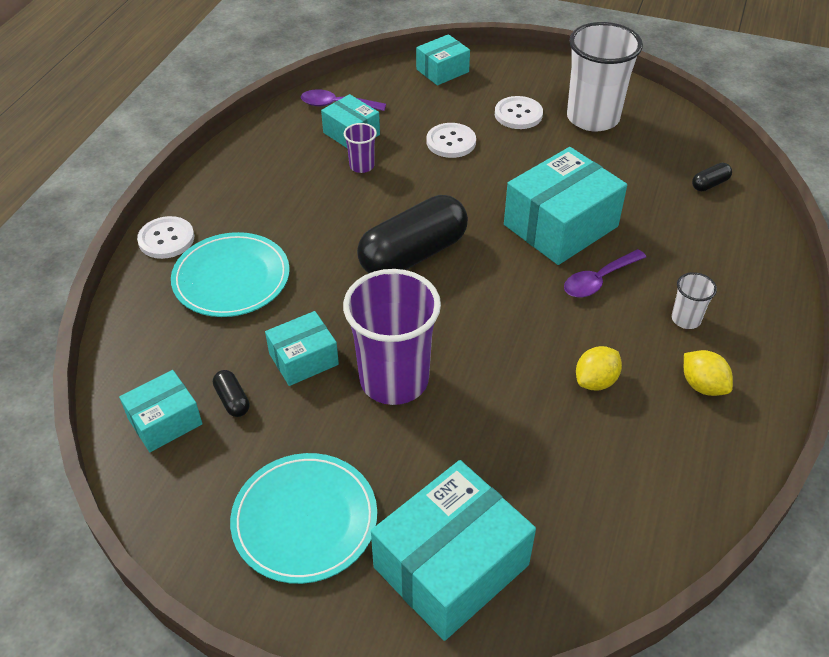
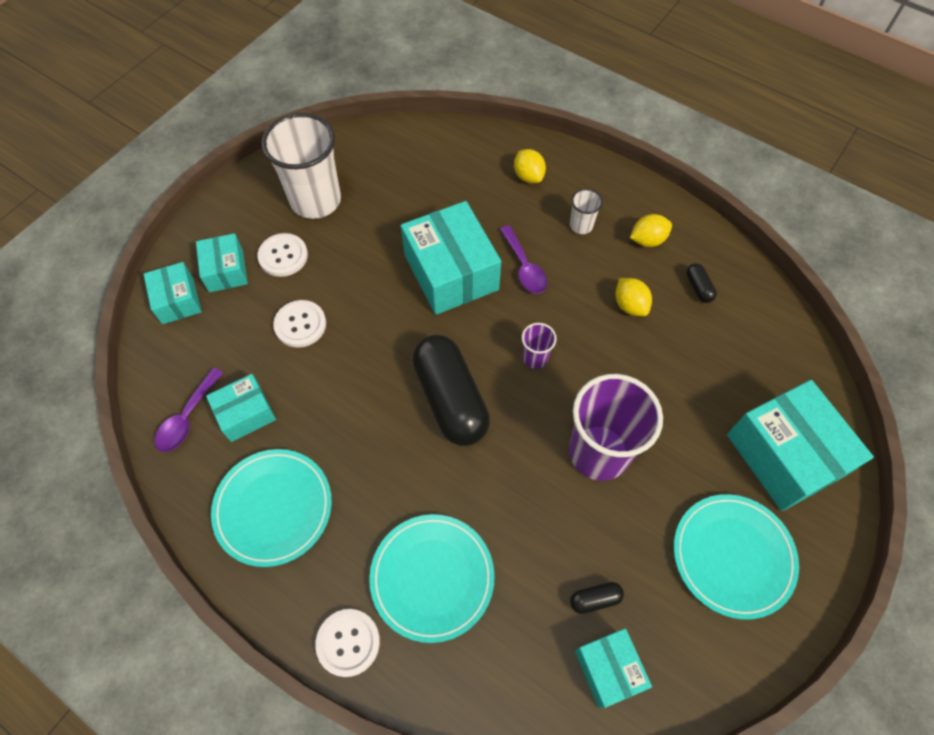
camera: 75 degrees left, 15 degrees up
(272, 170) = (273, 508): none -> turquoise plate
(303, 359) = (558, 524): turquoise box -> turquoise box (226, 270)
(362, 166) = (304, 415): purple cup -> purple cup (535, 357)
(710, 184) = (437, 153): black capsule -> black capsule (698, 287)
(728, 261) = (528, 176): none -> yellow lemon

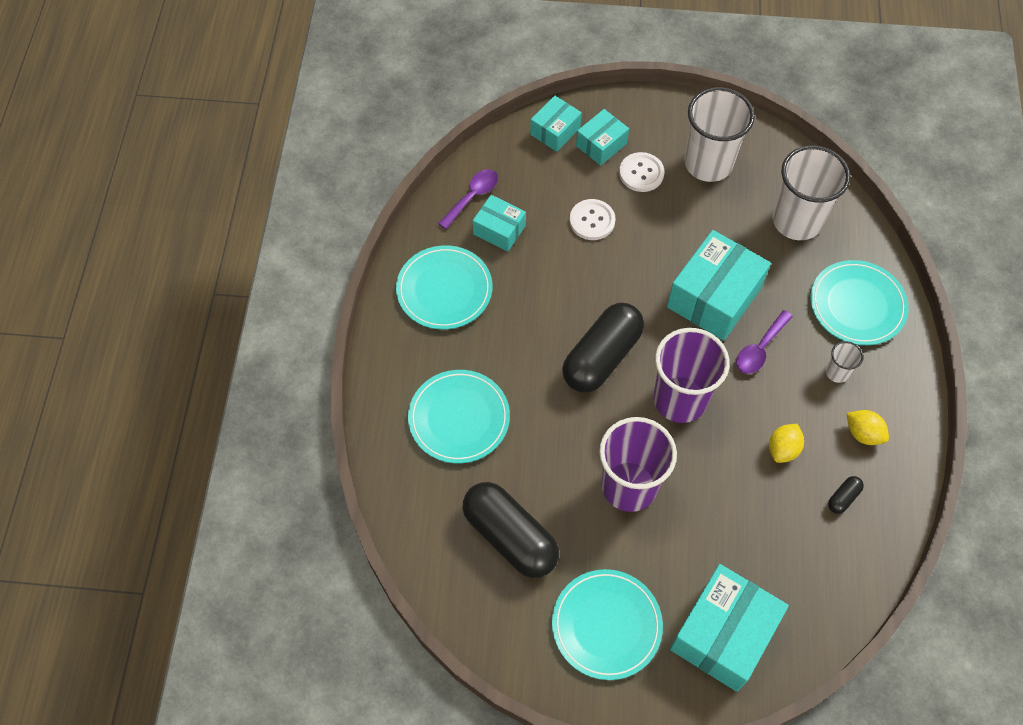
camera: 60 degrees right, 0 degrees up
(187, 418) = (472, 197): purple spoon -> purple spoon turned 135 degrees clockwise
(348, 642) = (384, 389): white button -> none
(421, 171) = (796, 221): none -> white cup
(528, 176) = (857, 305): yellow lemon -> turquoise plate
(535, 357) = (680, 399): purple cup -> purple cup, size x2.23
(594, 599) = (510, 536): black capsule -> black capsule, size x2.49
(608, 669) = (465, 569): turquoise box -> none

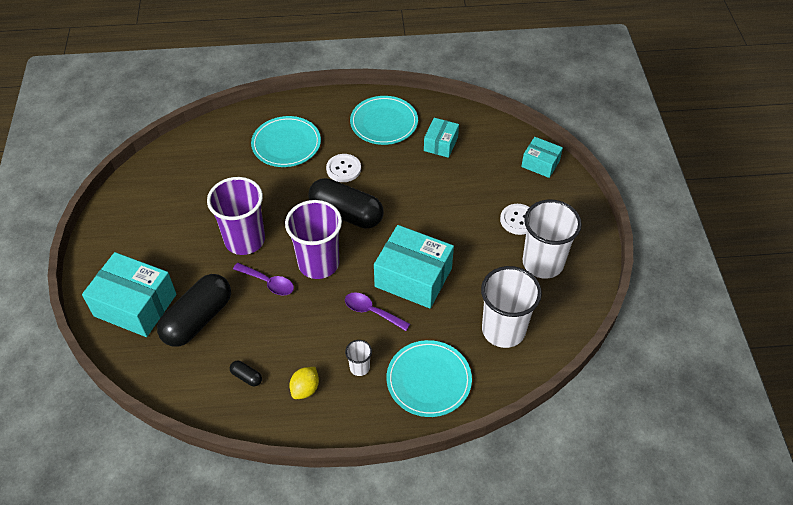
camera: 80 degrees right, 10 degrees down
(472, 197) = (465, 126): purple spoon -> purple spoon (268, 282)
(510, 536) = (203, 181): black capsule -> black capsule (198, 319)
(592, 220) = (464, 195): white button -> white button (343, 169)
(601, 144) = (537, 192): turquoise box -> none
(606, 625) = (142, 238): turquoise plate -> none
(783, 449) = (284, 333): yellow lemon -> none

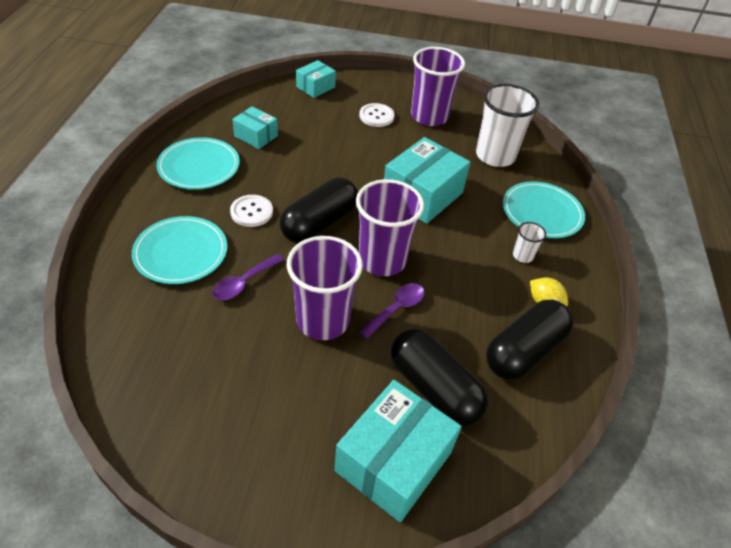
camera: 80 degrees left, 5 degrees down
(246, 377) = (524, 351): black capsule -> black capsule, size x2.49
(371, 311) = (457, 232): purple spoon -> purple spoon (244, 283)
(542, 263) = (429, 116): white cup -> purple cup

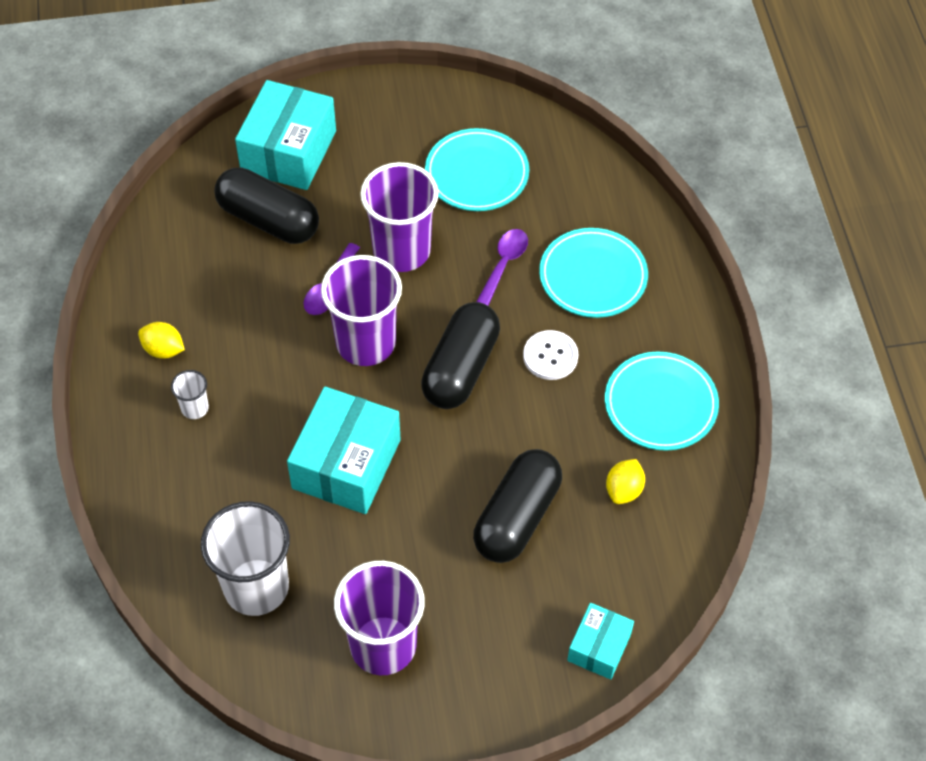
camera: 165 degrees right, 10 degrees up
(256, 136) = (624, 490): turquoise box -> yellow lemon
(376, 116) = (468, 610): white button -> none
(524, 351) = (182, 284): black capsule -> black capsule (517, 517)
(542, 212) = (174, 492): turquoise plate -> turquoise plate (477, 173)

